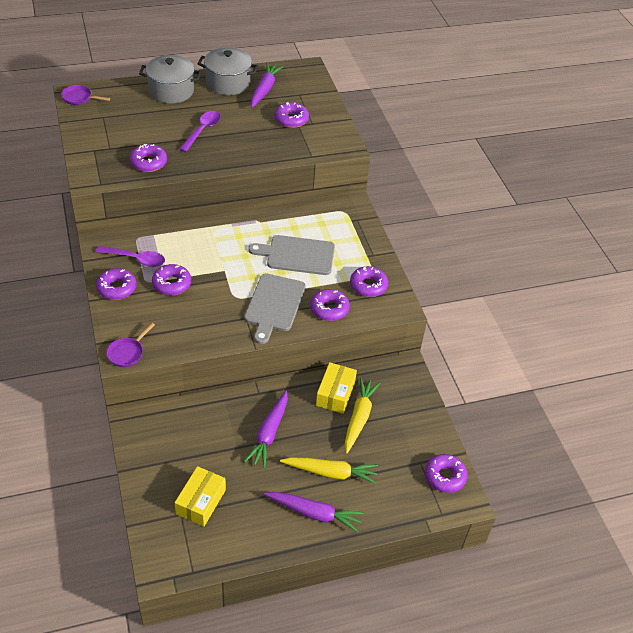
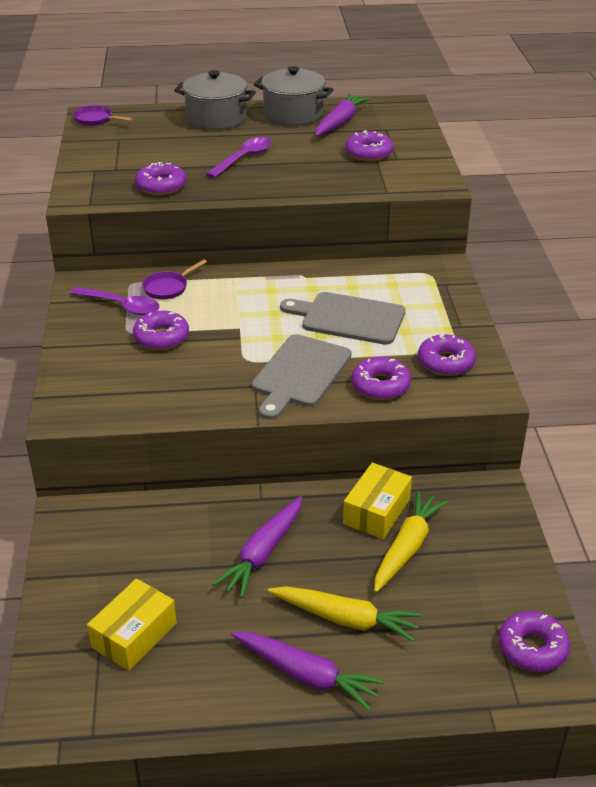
camera: 15 degrees right, 10 degrees down
(117, 288) = (84, 336): purple donut -> none
(127, 353) = (72, 412): purple pan -> purple pan (168, 288)

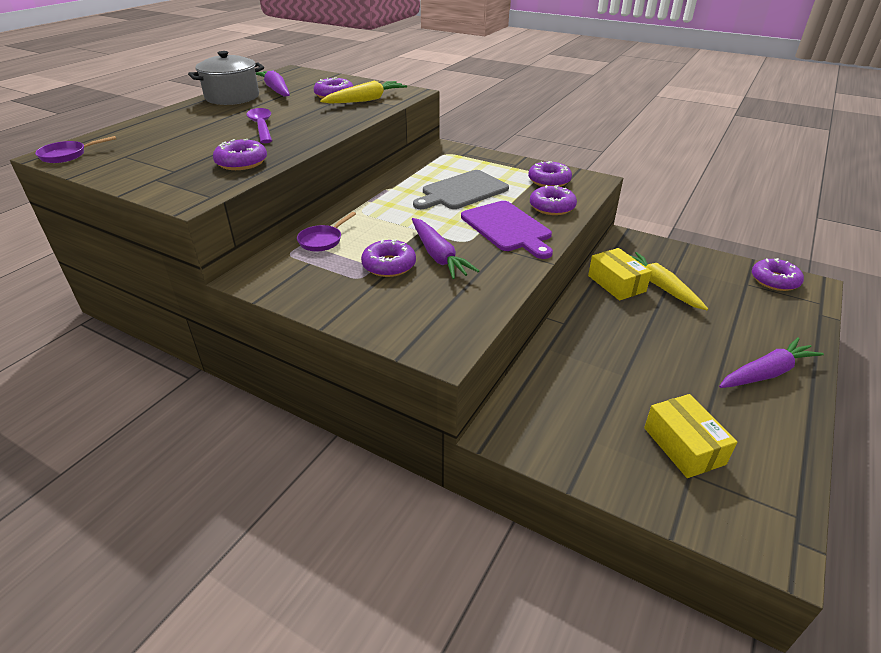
camera: 55 degrees left, 0 degrees up
(122, 306) = (317, 268): purple spoon -> none
(168, 288) = (322, 240): purple pan -> purple pan turned 45 degrees clockwise
(216, 118) = (179, 118): grey pot -> none
(263, 553) = (626, 345): purple carrot -> purple carrot (438, 256)
(299, 374) = (507, 228): grey cutting board -> purple cutting board
(345, 619) = (716, 335): yellow carrot -> yellow carrot (365, 100)

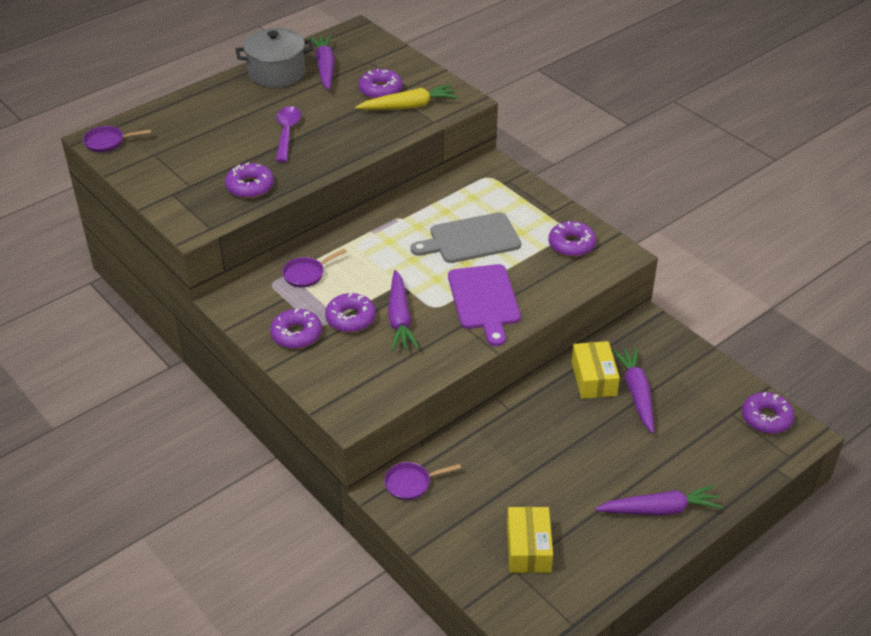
camera: 20 degrees right, 5 degrees up
(518, 414) = (411, 483): none -> purple pan
(552, 207) = (547, 283): purple donut -> purple donut (296, 334)
(660, 286) = (636, 393): yellow carrot -> purple carrot

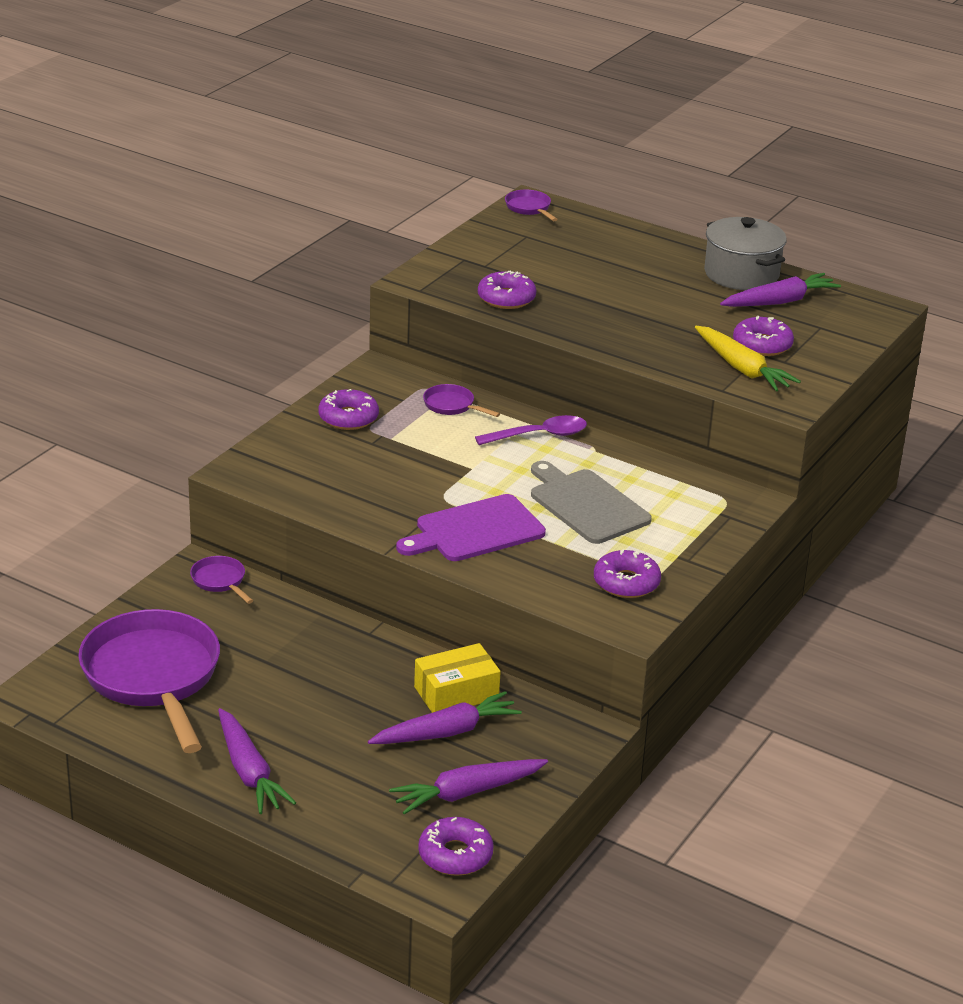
camera: 70 degrees right, 10 degrees down
(287, 133) = (623, 301): purple spoon -> purple spoon (539, 435)
(350, 318) = (392, 446): purple donut -> none
(399, 318) = (410, 477): purple carrot -> purple carrot (467, 793)
(528, 548) = (153, 677): yellow box -> purple pan

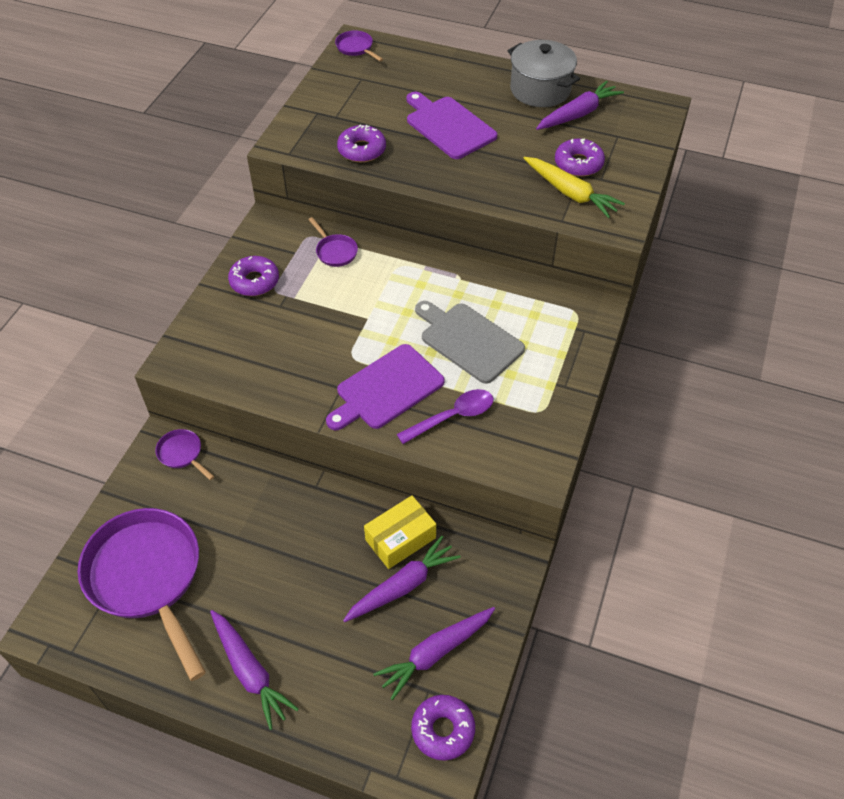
camera: 10 degrees left, 20 degrees up
(451, 406) = (335, 251): purple pan -> purple pan turned 150 degrees counterclockwise
(539, 435) = (412, 271): purple spoon -> purple spoon (453, 416)
(617, 291) = (448, 126): none -> purple cutting board
(626, 583) = (523, 423): purple donut -> none

